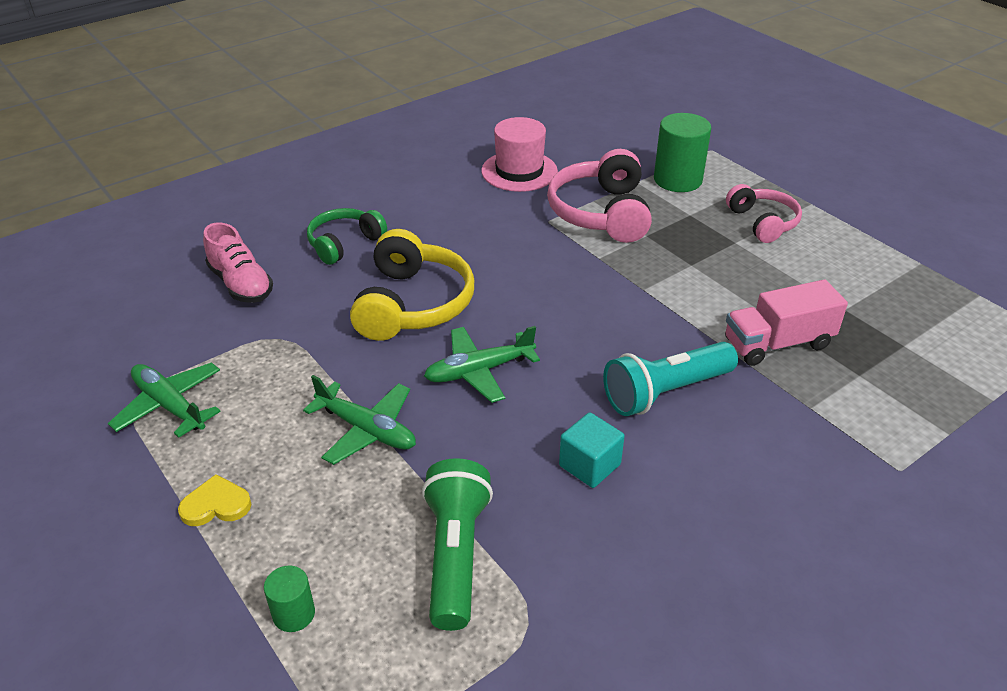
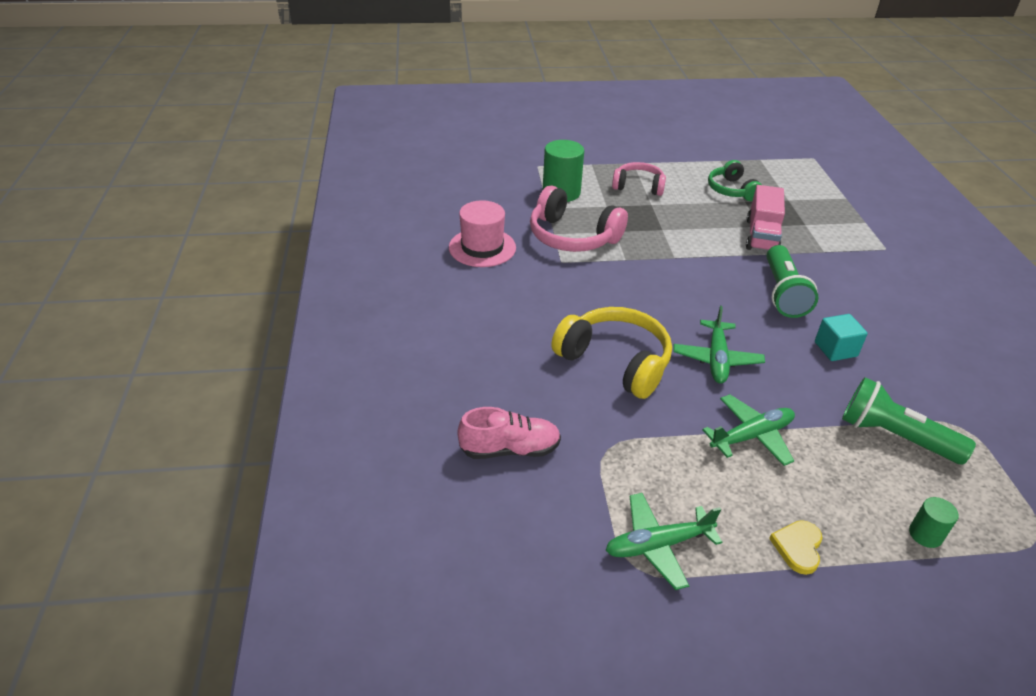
camera: 60 degrees left, 0 degrees up
(344, 243) = (500, 369): green headphones -> green headphones (731, 190)
(665, 392) = (783, 293): turquoise flashlight -> green flashlight

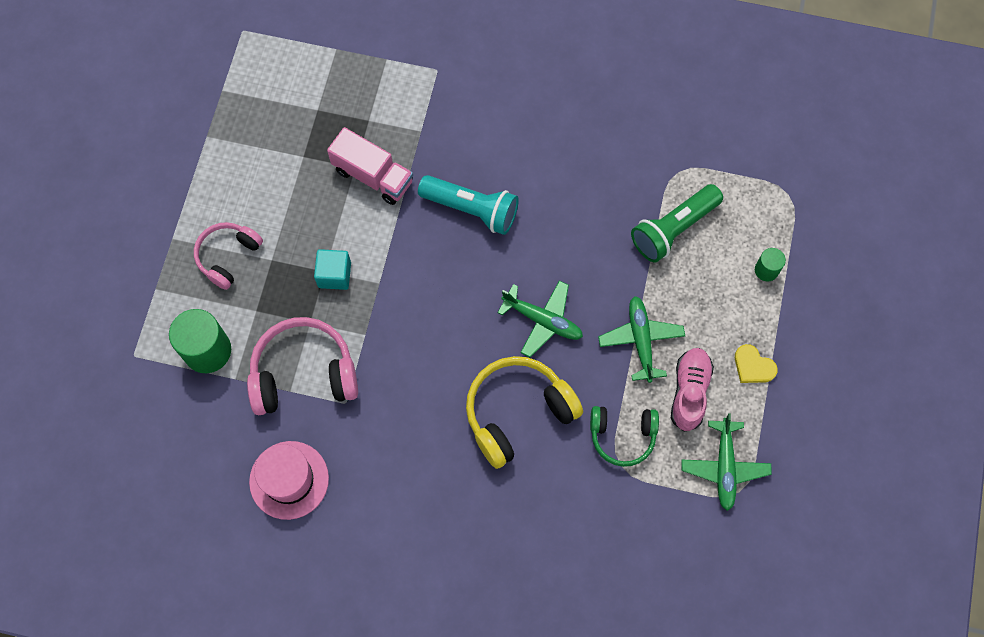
camera: 70 degrees left, 30 degrees up
(510, 449) = (597, 547): pink shoe -> pink shoe (689, 392)
(572, 237) = (303, 373): pink headphones -> pink headphones turned 150 degrees counterclockwise
(731, 190) = (275, 158): green headphones -> green headphones (622, 436)
(783, 293) = (472, 209): green flashlight -> turquoise flashlight
(835, 349) = (562, 210): turquoise cube -> turquoise cube (334, 275)

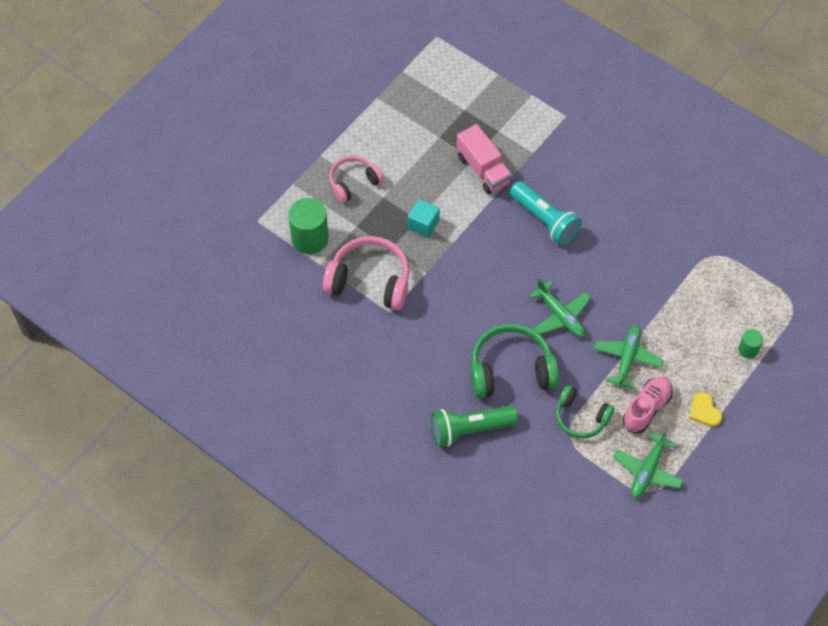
camera: 25 degrees right, 10 degrees down
(289, 480) = (326, 346): pink hat -> none
(517, 413) = (511, 370): yellow headphones -> green headphones
(673, 229) = (690, 293): green flashlight -> green flashlight (469, 429)

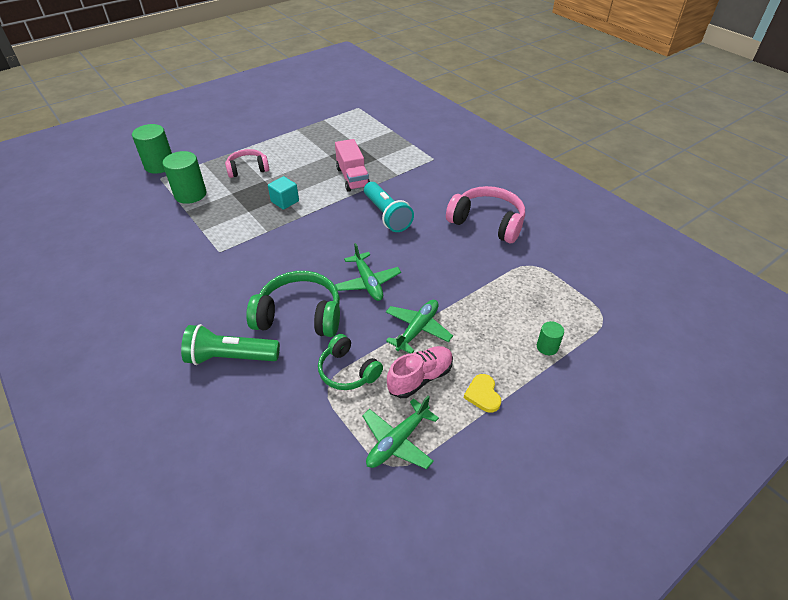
camera: 15 degrees right, 15 degrees down
(243, 200) = (159, 165): none -> green cylinder
(370, 281) = (217, 228): pink headphones -> pink headphones (487, 222)

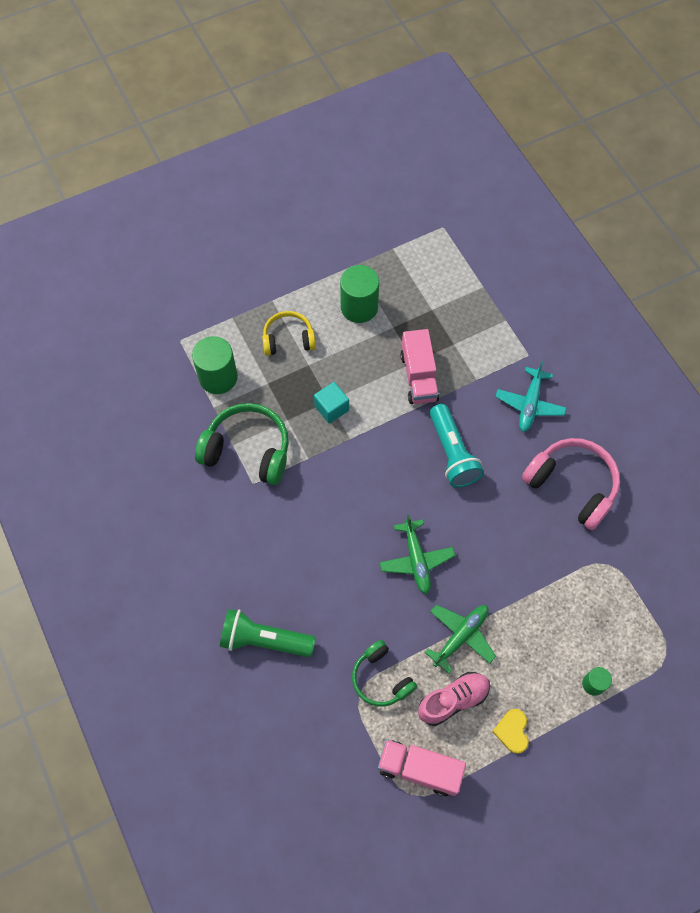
camera: 10 degrees right, 20 degrees up
(159, 165) = (178, 315): green cylinder -> green cylinder (359, 307)
(248, 169) = (288, 339): pink headphones -> yellow headphones
(300, 315) = (338, 595): green headphones -> green headphones (248, 450)
(397, 441) = (419, 769): green plane -> pink truck
(441, 183) = (529, 404): none -> turquoise plane

